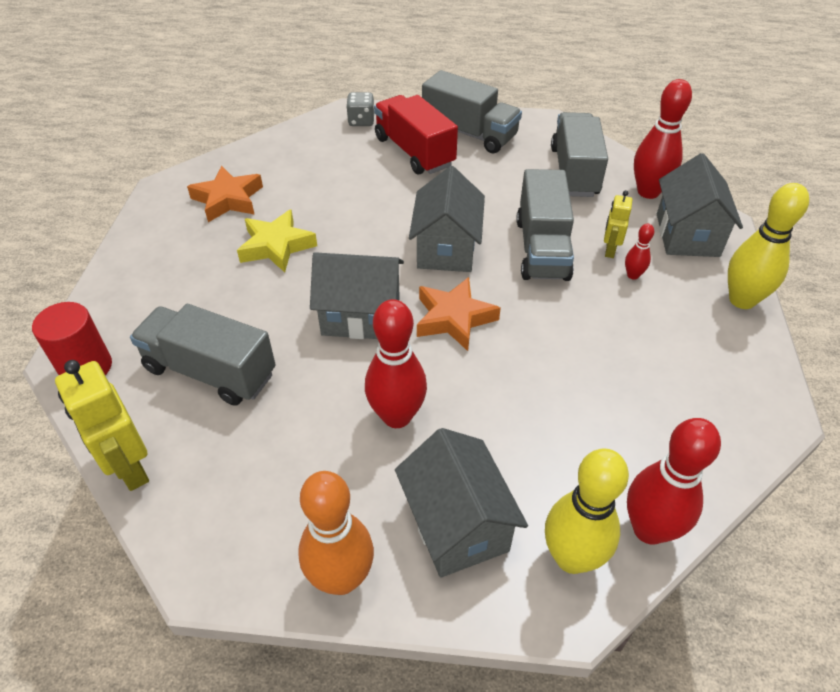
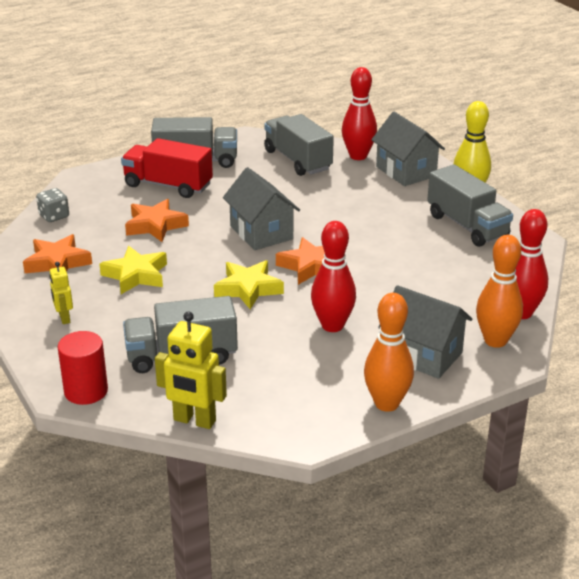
camera: 35 degrees left, 15 degrees down
(355, 194) = (155, 225): none -> orange star
(361, 121) = (100, 179): grey dice -> grey dice (54, 216)
(361, 316) = (248, 289): grey house -> yellow star
(542, 249) = (324, 210): grey truck -> grey truck (467, 226)
(571, 557) = (495, 341): yellow bowling pin -> orange bowling pin
(609, 250) = (368, 196): yellow robot -> yellow robot (64, 318)
(633, 275) = (395, 204): red bowling pin -> none

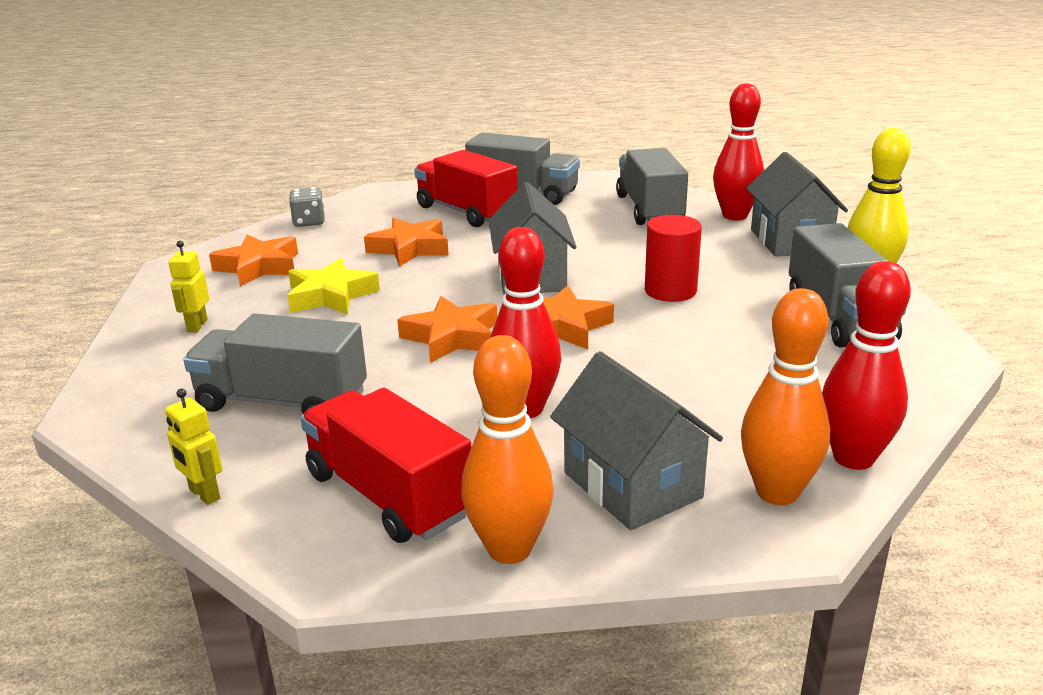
camera: 25 degrees right, 5 degrees down
(86, 391) = (119, 417): red cylinder -> red cylinder (670, 291)
(194, 420) = (204, 494): yellow robot -> yellow robot, size x0.57
(248, 289) = (452, 337): yellow star -> orange star
(299, 393) = (388, 495): none -> red truck

